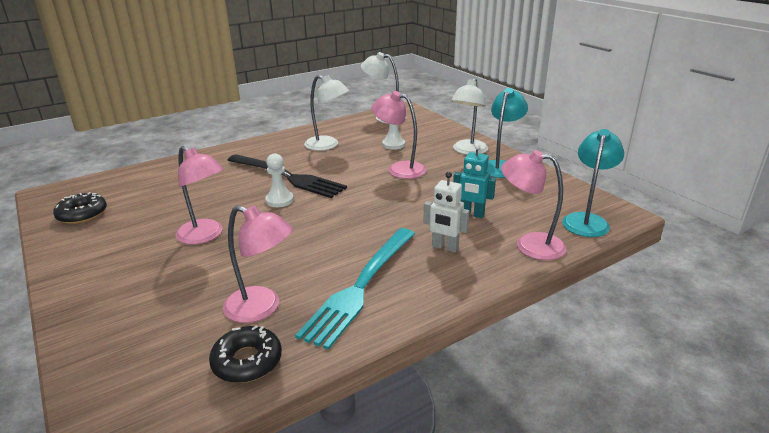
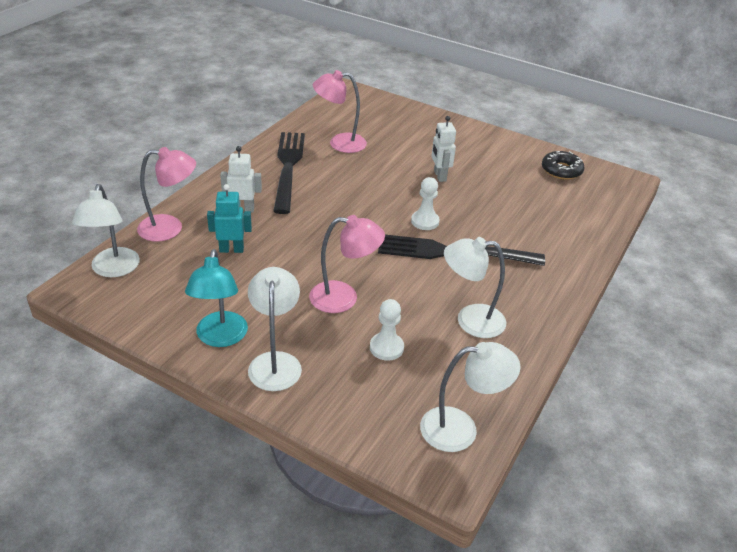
camera: 150 degrees right, 10 degrees up
(205, 236) = (439, 176): pink lamp -> white robot
(247, 361) = (319, 121): black donut -> none
(361, 286) = (288, 167): turquoise fork -> black fork
(586, 220) = (113, 269): turquoise lamp -> white lamp

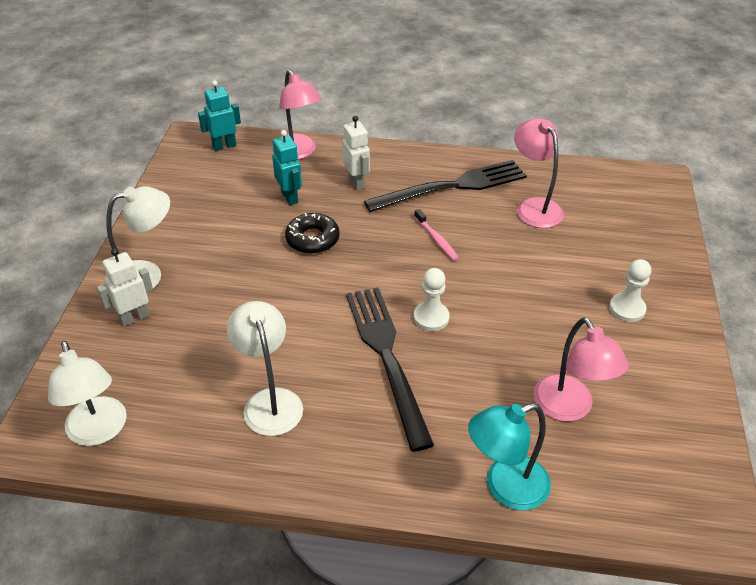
camera: 70 degrees right, 5 degrees up
(113, 269) = (224, 146): white lamp -> turquoise robot
(220, 338) = (165, 233): turquoise lamp -> turquoise lamp (505, 487)
(344, 193) = (436, 239): none -> pink toothbrush
(344, 298) = (257, 292): pink lamp -> pink lamp (569, 408)
(386, 348) = (196, 344): white pawn -> white pawn (627, 309)
(439, 176) = (538, 306): white robot -> white robot (134, 317)
(561, 170) = (667, 431): black donut -> black donut (312, 239)

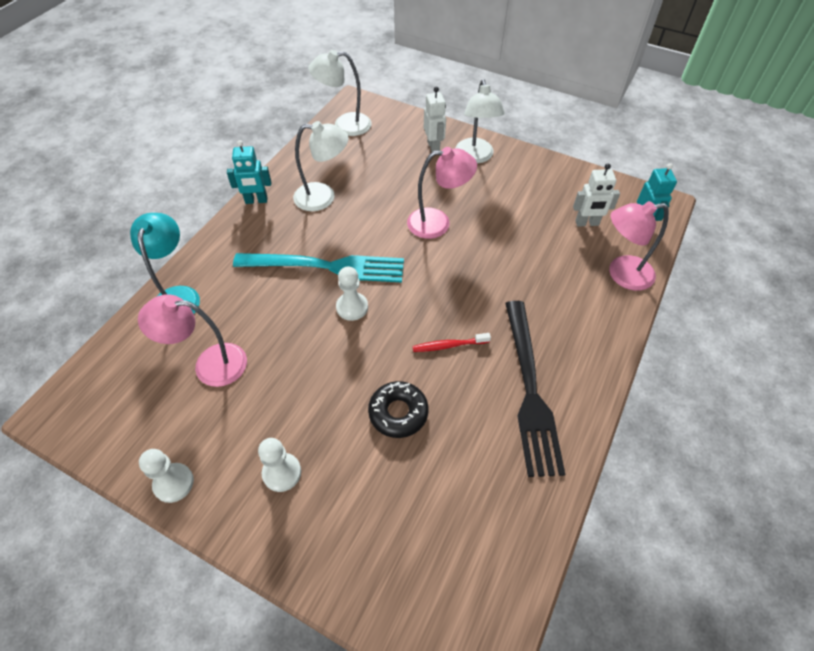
camera: 110 degrees right, 10 degrees up
(290, 197) = (548, 253): turquoise robot -> turquoise robot (256, 200)
(312, 239) = (482, 255): black donut -> black donut (398, 413)
(356, 182) = (559, 308): white robot -> white robot (587, 223)
(387, 357) = (327, 267): black fork -> turquoise fork
(436, 239) = (449, 345): pink toothbrush -> red toothbrush
(534, 207) = (470, 459): pink lamp -> pink lamp (438, 223)
(693, 378) = (173, 483): none -> white pawn

